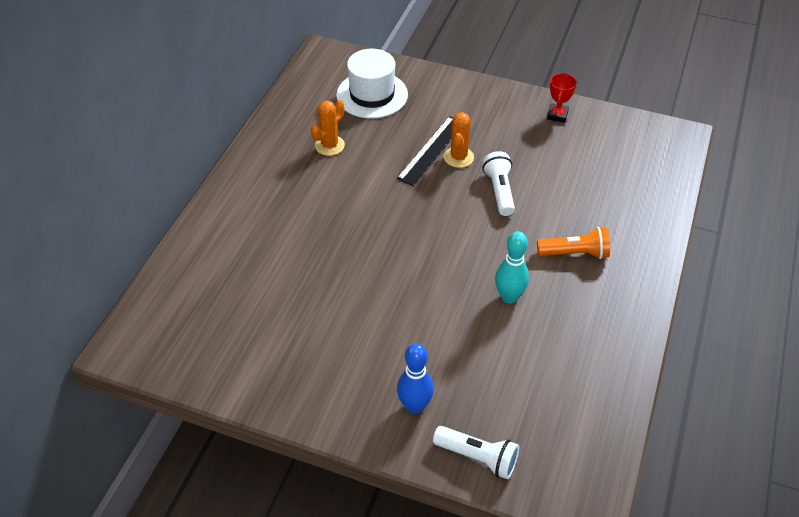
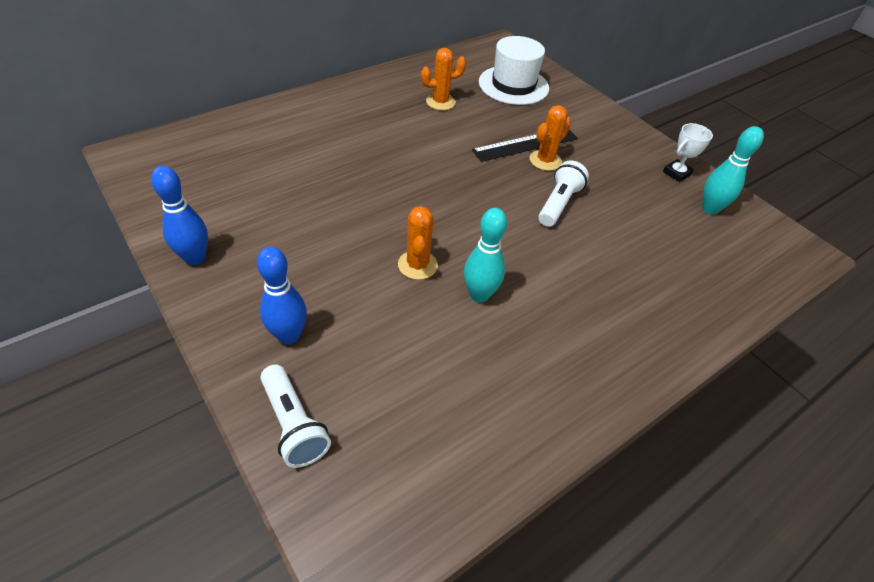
camera: 30 degrees right, 0 degrees up
(286, 396) = (195, 258): none -> blue bowling pin
(448, 300) = (417, 265): none -> orange cactus
(557, 115) = (676, 173): red trophy -> white trophy
(574, 253) = (586, 294): orange flashlight -> none
(600, 135) = (709, 209): none -> turquoise bowling pin

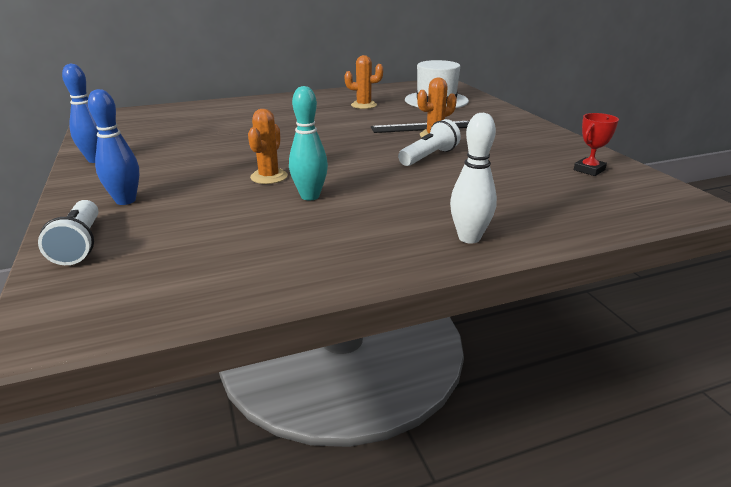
camera: 20 degrees right, 20 degrees down
(655, 339) = (469, 238): none -> white bowling pin
(676, 173) = (566, 149): white trophy -> none
(709, 209) = (589, 170): turquoise bowling pin -> red trophy

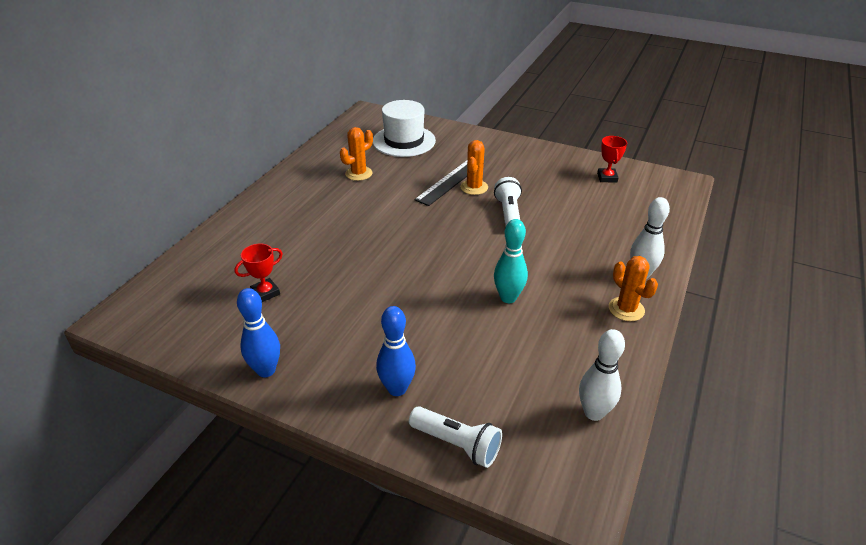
camera: 45 degrees left, 10 degrees up
(179, 132) = (265, 293): none -> red trophy
(198, 290) = (593, 413): none -> white bowling pin
(269, 177) = (447, 297): orange cactus -> orange cactus (626, 309)

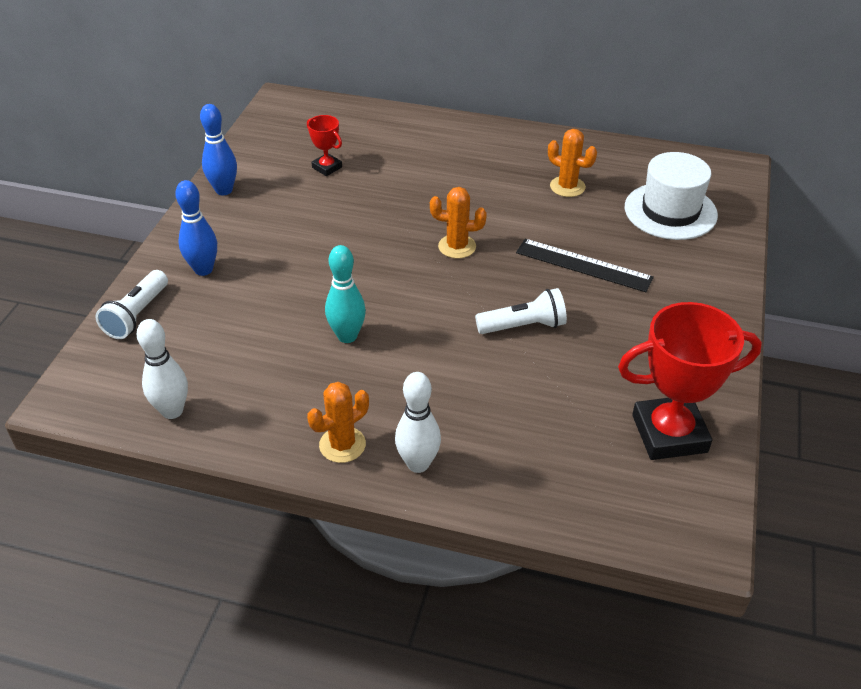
camera: 80 degrees right, 5 degrees up
(474, 187) = (577, 288): orange cactus -> orange cactus (457, 246)
(607, 177) = (669, 433): red trophy -> red trophy, size x2.06

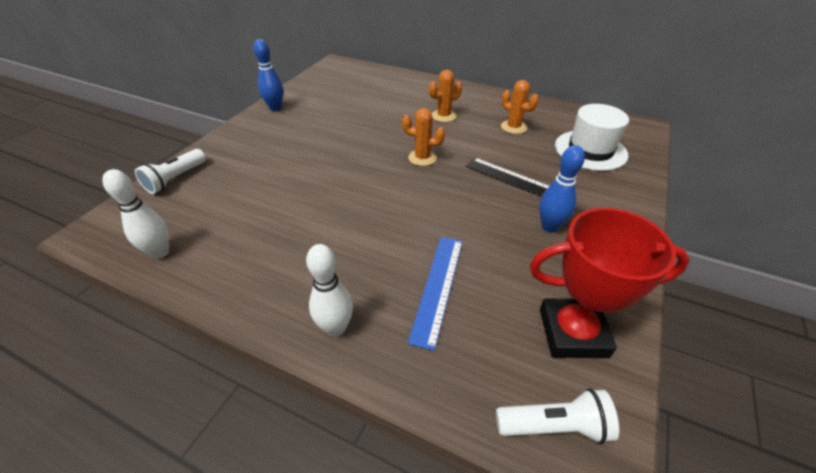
camera: 10 degrees right, 0 degrees up
(203, 269) = (237, 154): blue bowling pin -> blue bowling pin (549, 227)
(327, 167) = (348, 101): red trophy -> none
(342, 445) = (278, 300): orange cactus -> orange cactus (443, 116)
(347, 336) = (318, 211): turquoise bowling pin -> none
(517, 407) = (437, 287): none -> blue ruler
(523, 326) = (458, 220): white flashlight -> white flashlight (554, 426)

